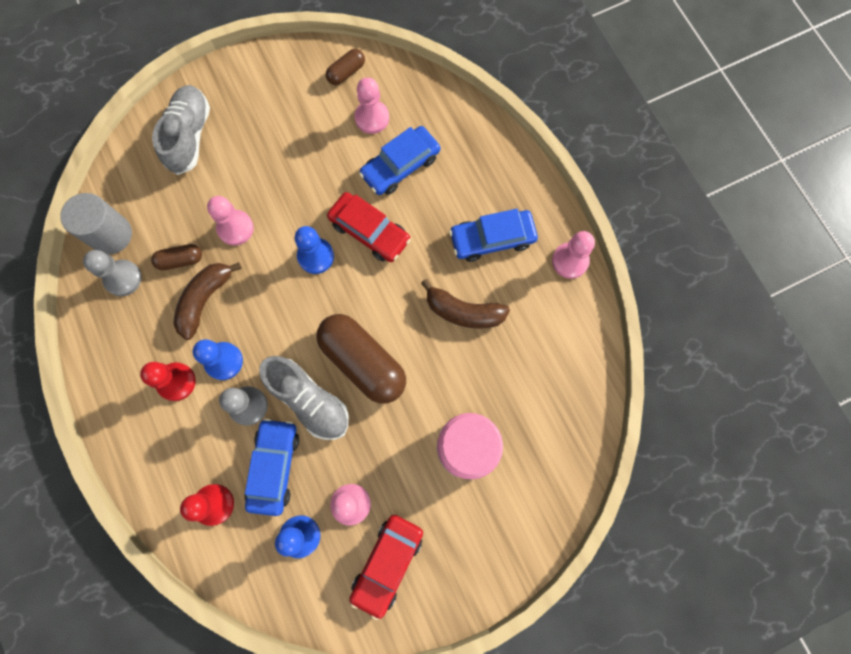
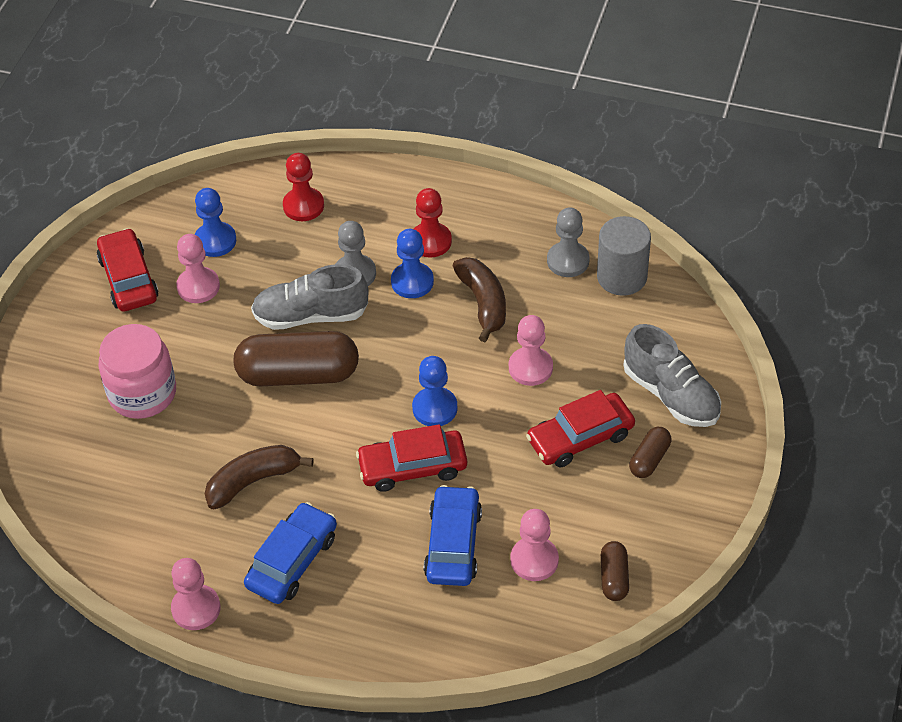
camera: 135 degrees right, 25 degrees down
(180, 260) = (542, 309): brown capsule -> brown capsule (649, 459)
(265, 160) = (580, 437): none -> red car
(274, 467) = (286, 259): blue car -> none

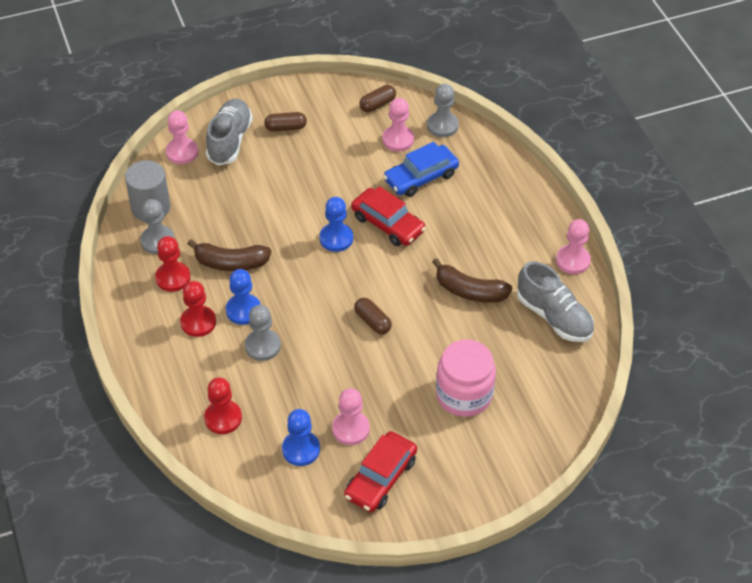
camera: 130 degrees left, 0 degrees up
(292, 561) = (501, 238): blue car -> none
(298, 374) = (372, 321): brown capsule -> brown capsule, size x0.48
(311, 315) = (319, 346): grey shoe -> grey shoe (554, 316)
(483, 303) = (231, 263): brown banana -> brown banana turned 120 degrees counterclockwise
(506, 249) = (173, 278): none -> red pawn
(518, 624) = (442, 126): none -> grey pawn
(530, 368) = (264, 212): pink pawn -> pink pawn (182, 152)
(580, 437) = (297, 163): red car -> none

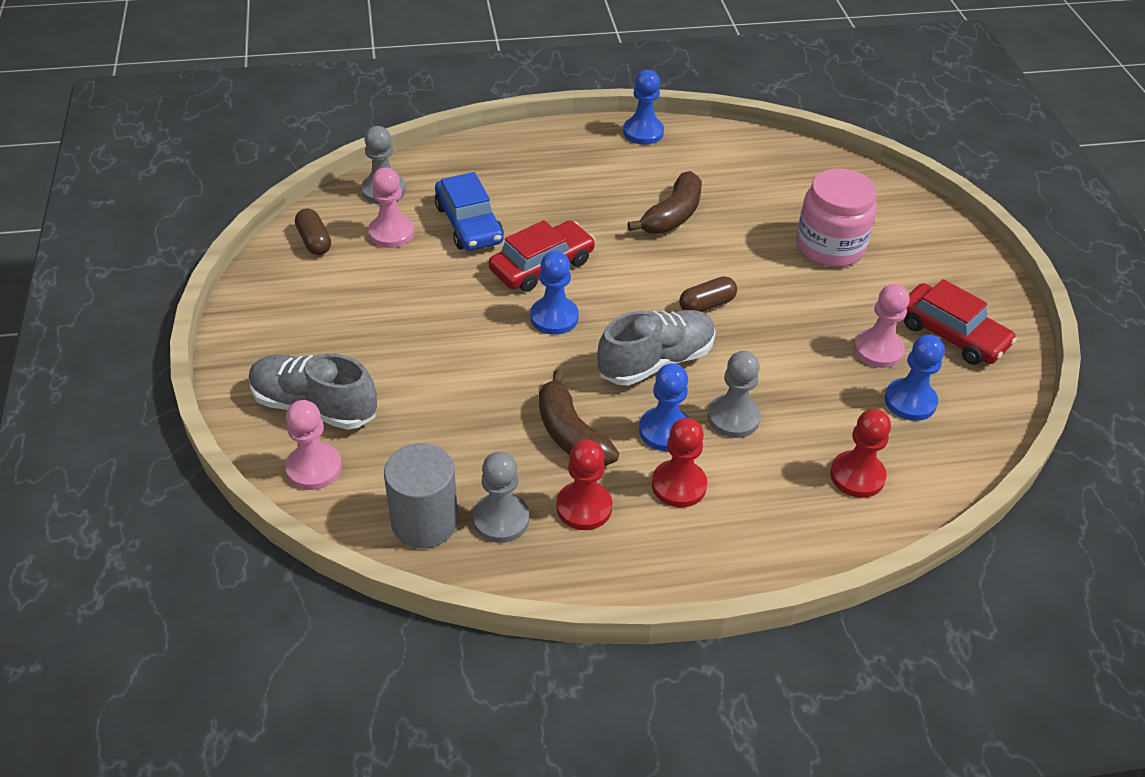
camera: 80 degrees left, 5 degrees down
(231, 263) = (571, 434): brown banana -> brown banana turned 135 degrees clockwise
(286, 127) = (315, 339): brown capsule -> none
(554, 316) = (723, 160): grey shoe -> grey shoe (655, 362)
(572, 261) = (643, 132): pink pawn -> blue pawn

